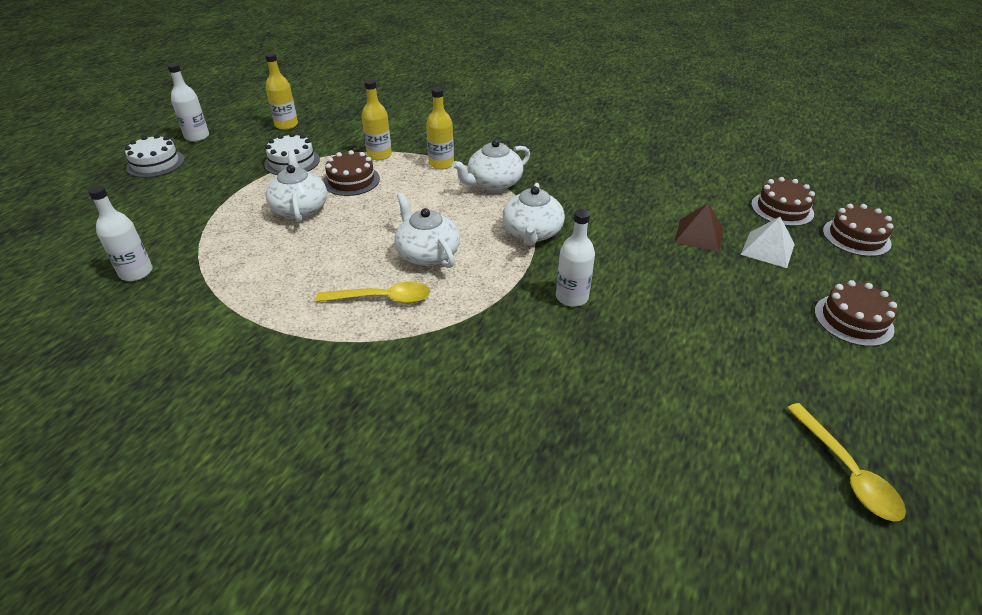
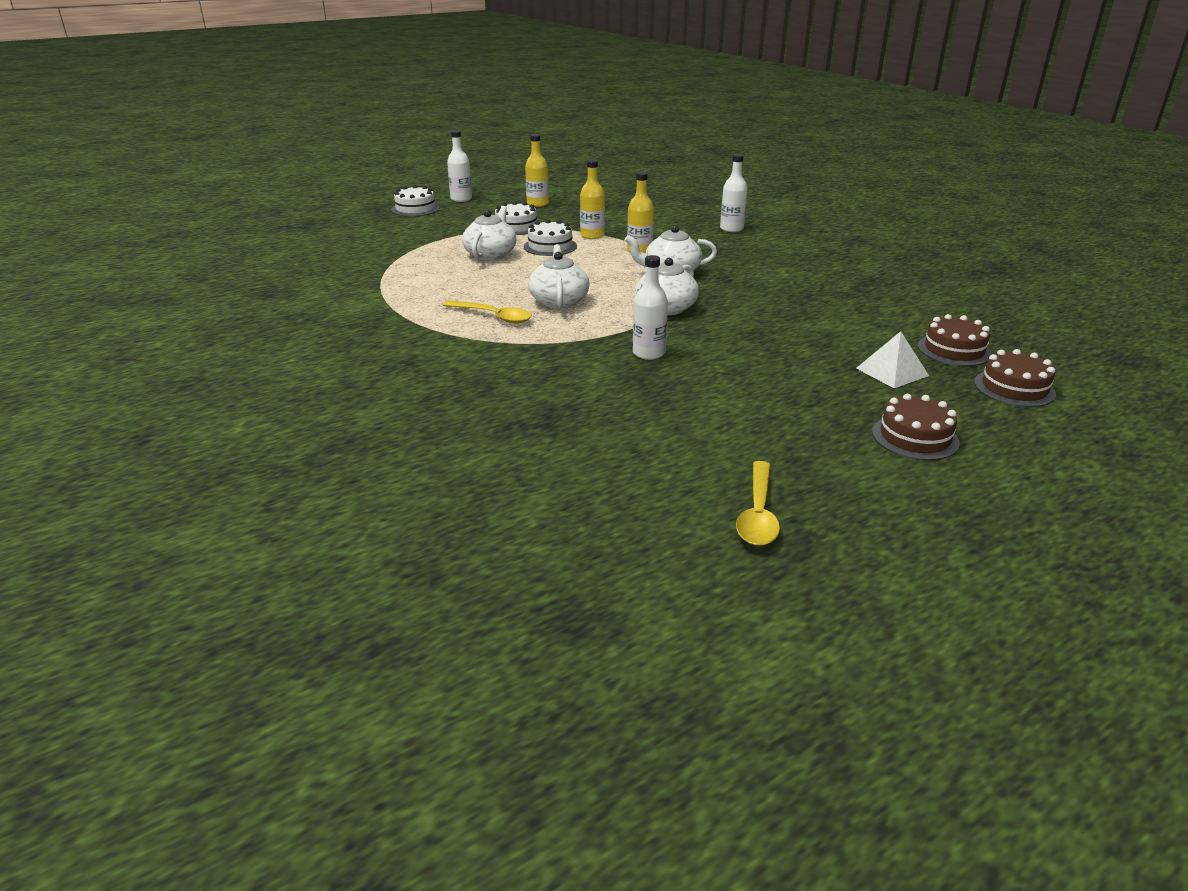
camera: 30 degrees right, 10 degrees down
(136, 272) = (342, 263): white bottle -> white bottle (731, 229)
(351, 180) = (550, 246): brown cake -> white cake
(699, 235) = (829, 346): brown pyramid -> none

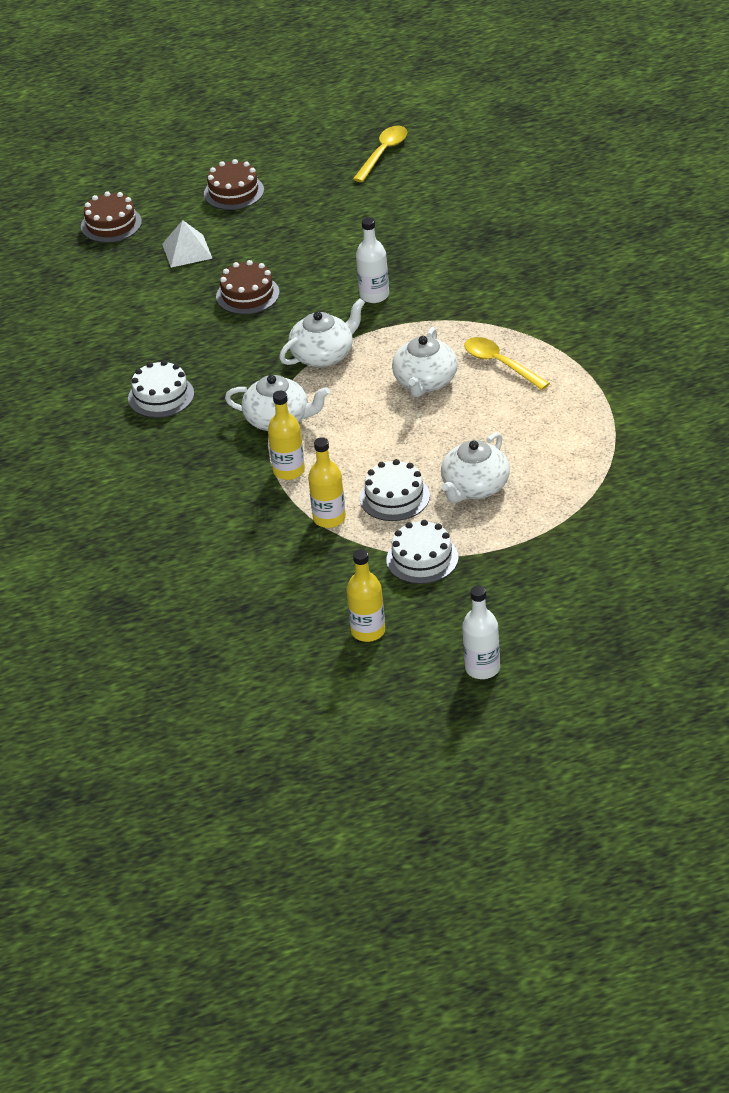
camera: 160 degrees left, 10 degrees up
(415, 209) = (559, 641): white cake -> white cake (161, 396)
(731, 229) = (137, 511): white bottle -> none
(954, 350) = (109, 268): brown cake -> brown cake (247, 295)

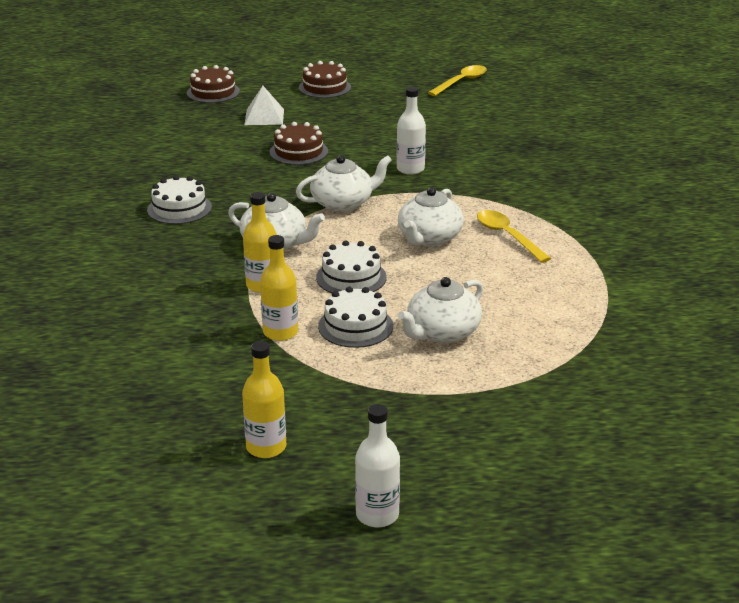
camera: 10 degrees right, 10 degrees down
(422, 559) = (358, 387): white cake -> white cake (351, 277)

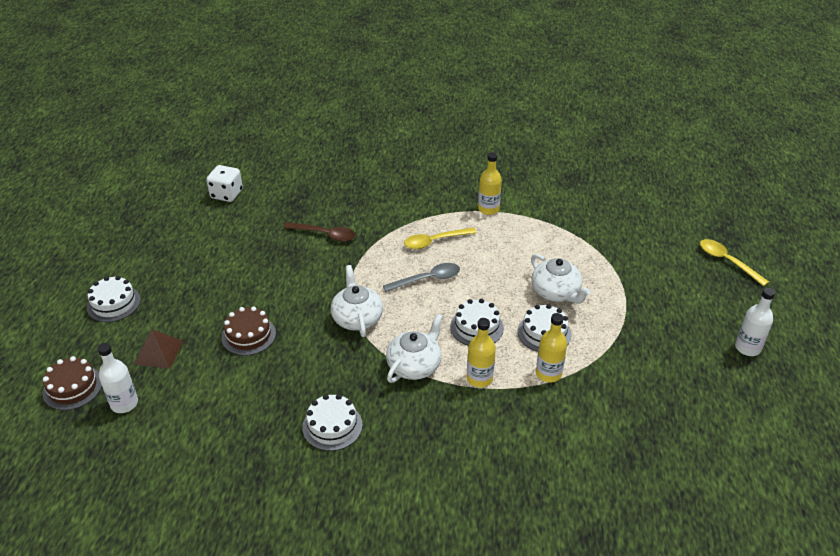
camera: 80 degrees left, 10 degrees up
(264, 117) = (159, 352): white pyramid -> brown pyramid
(266, 447) = (687, 393): yellow bottle -> yellow bottle (488, 209)
(324, 87) = (113, 303): brown cake -> white cake
(410, 169) = (311, 272): white bottle -> white bottle (124, 403)
(429, 238) = (427, 279): white teapot -> grey spoon
(461, 82) = (155, 219): yellow spoon -> yellow spoon (727, 261)
(483, 168) = (325, 234): none -> brown spoon
(526, 107) = (226, 194): none -> white dice

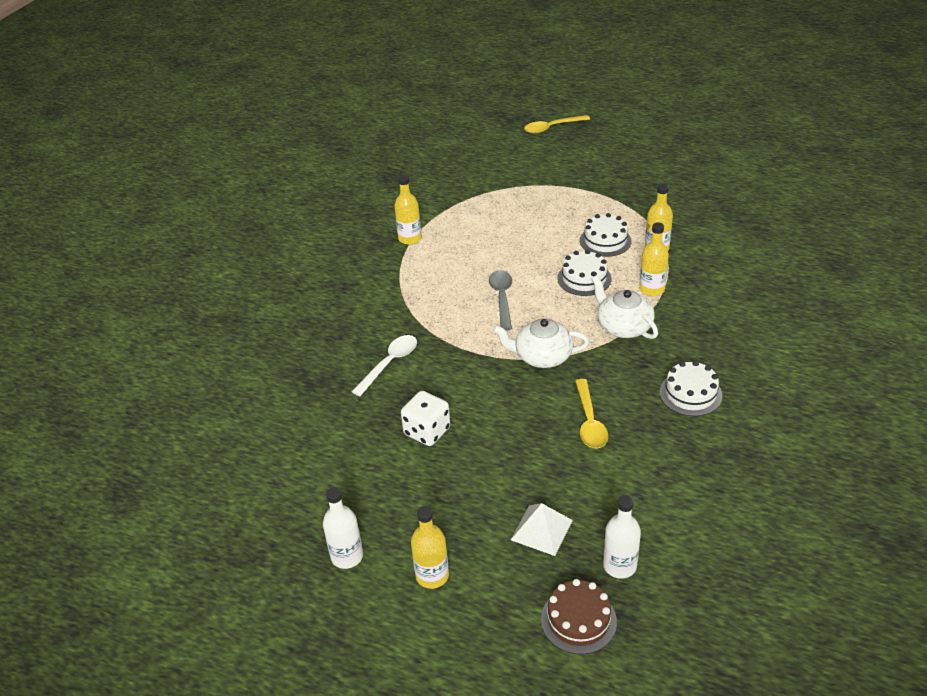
camera: 70 degrees left, 0 degrees up
(113, 303) = (432, 576): white cake -> yellow bottle
(159, 352) = (541, 530): brown pyramid -> white pyramid
(226, 194) = (255, 445): white dice -> white dice (427, 431)
(248, 335) = (539, 445): brown cake -> none
(325, 234) = (389, 363): brown spoon -> white spoon
(435, 241) = (444, 283): yellow spoon -> yellow spoon (589, 422)
(556, 292) = (554, 223): white teapot -> none
(747, 348) = (655, 146): white bottle -> white bottle (347, 556)

